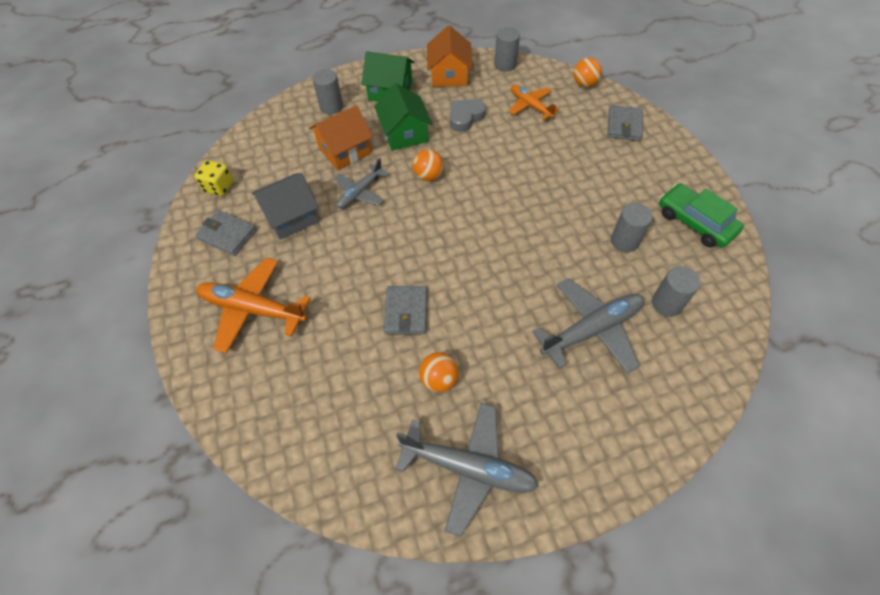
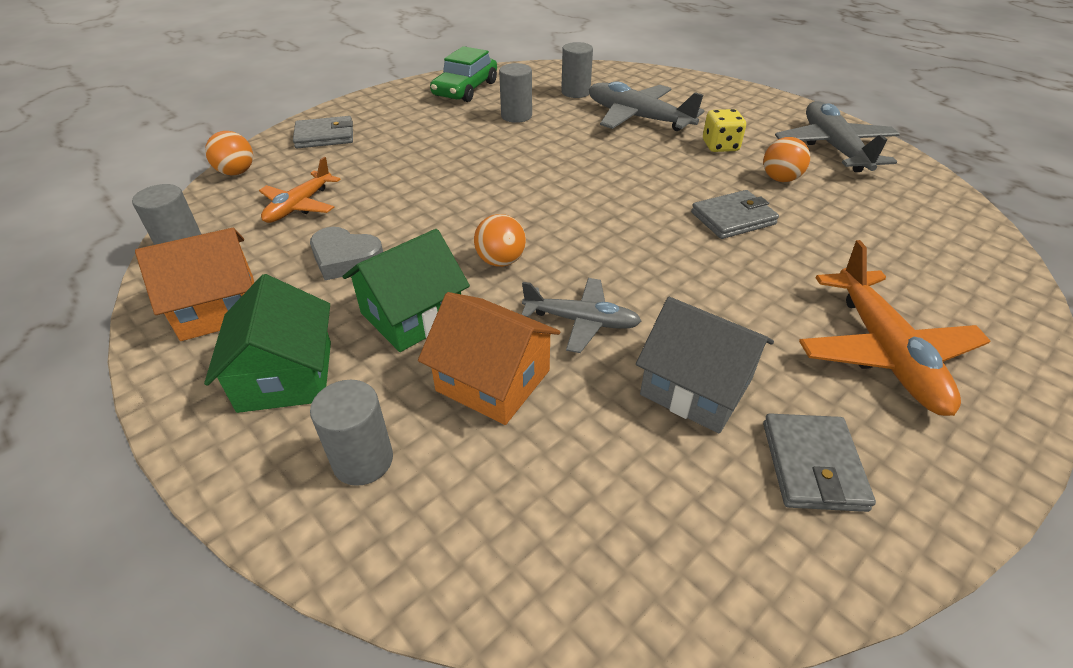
camera: 115 degrees left, 15 degrees down
(219, 187) = (726, 560): yellow dice -> yellow dice (720, 146)

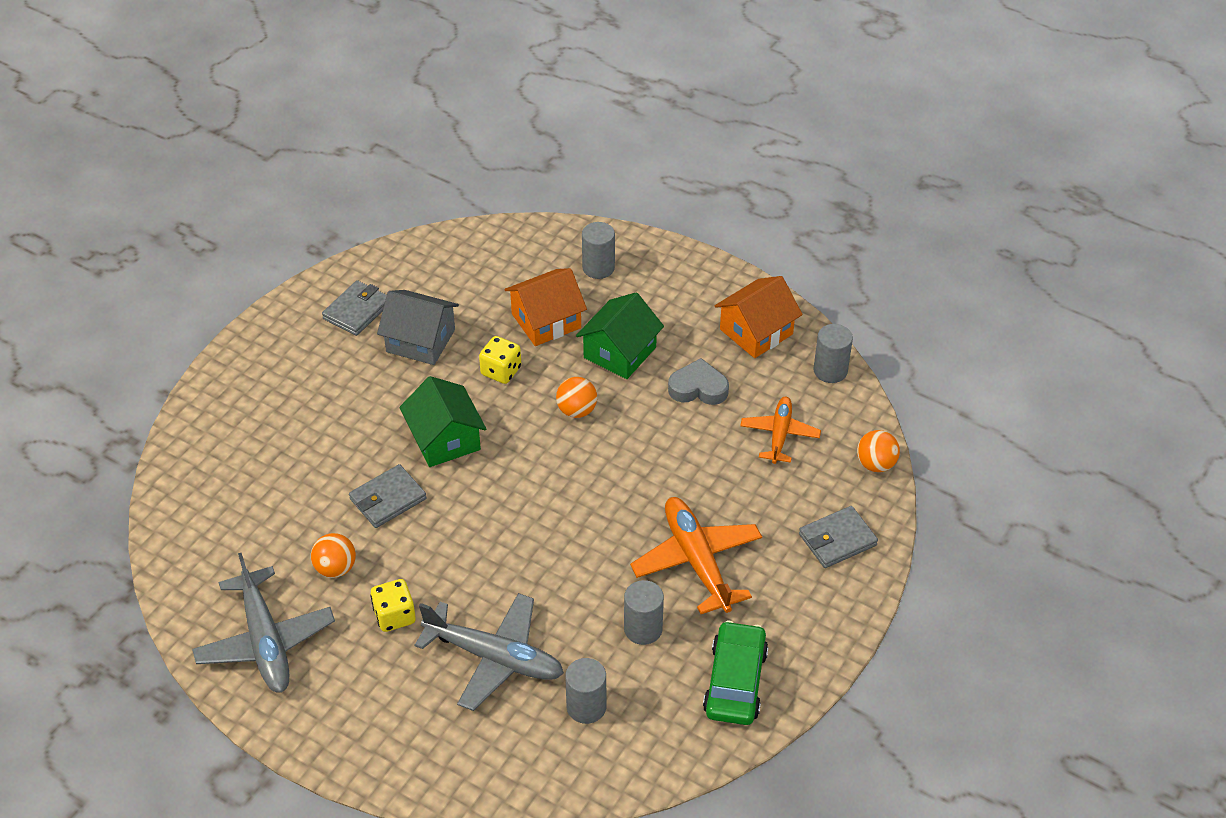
camera: 165 degrees right, 5 degrees up
(286, 376) = (673, 299): green house -> green house (445, 439)
(493, 380) = (546, 321): orange house -> orange house turned 45 degrees counterclockwise
(581, 321) = (501, 371): grey plane -> yellow dice
(812, 465) = (357, 311): grey wallet -> grey wallet turned 45 degrees clockwise
(884, 352) = (294, 388): orange plane -> orange plane (697, 561)

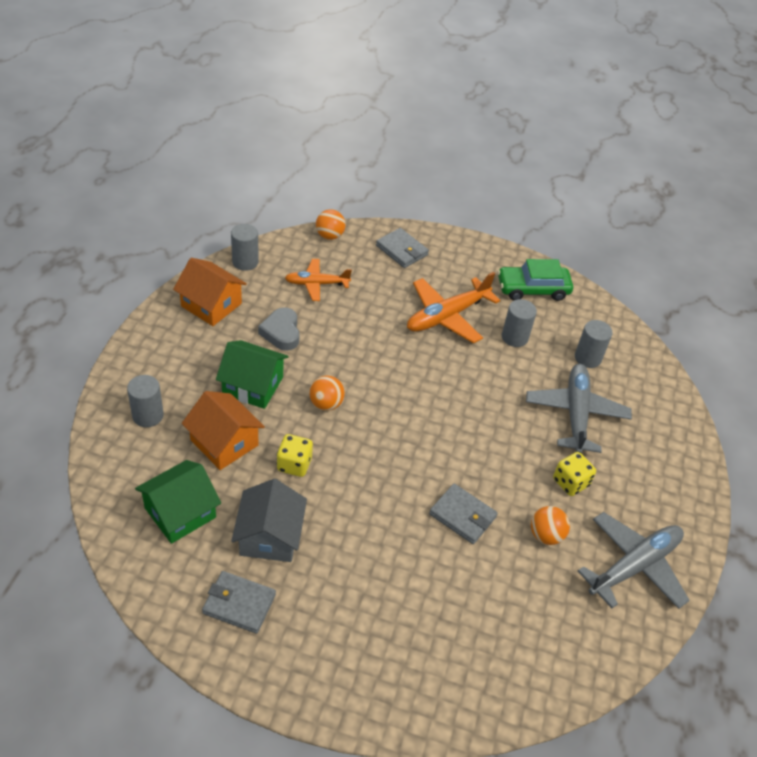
camera: 110 degrees left, 0 degrees up
(445, 439) = (384, 489): green house -> green house (180, 512)

